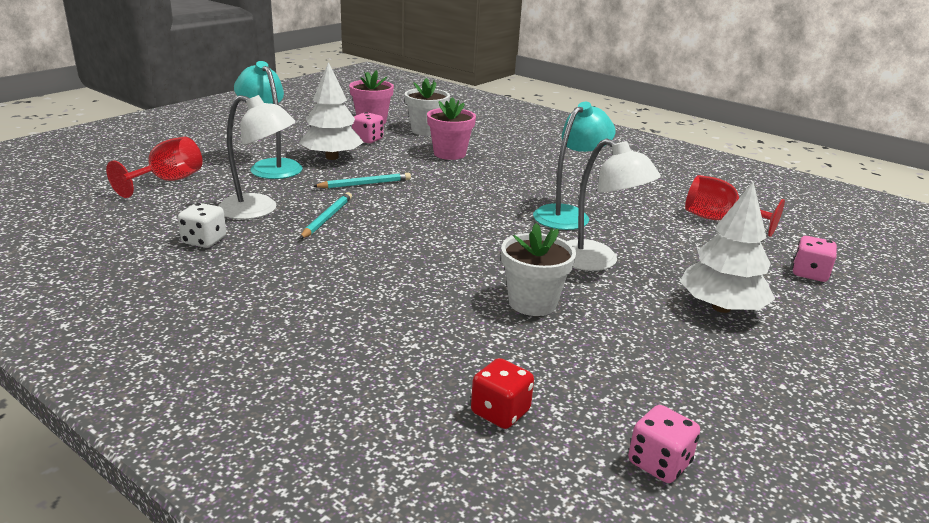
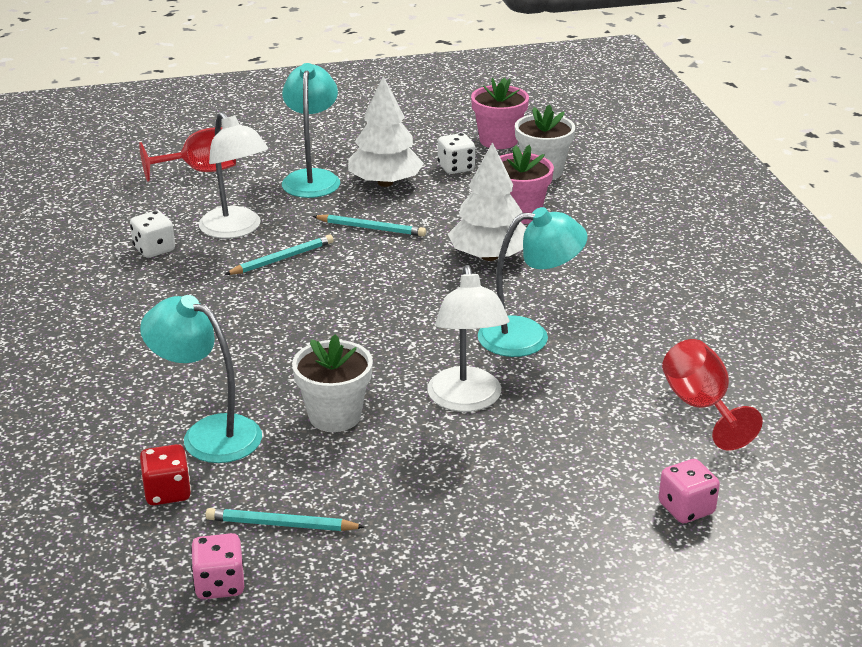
camera: 40 degrees right, 5 degrees up
(367, 140) = (456, 168): pink dice -> white dice
(461, 353) = (208, 434): none -> turquoise lamp
(623, 393) = (281, 524): none -> turquoise pencil
(721, 307) = (509, 497): white tree -> white tree (489, 256)

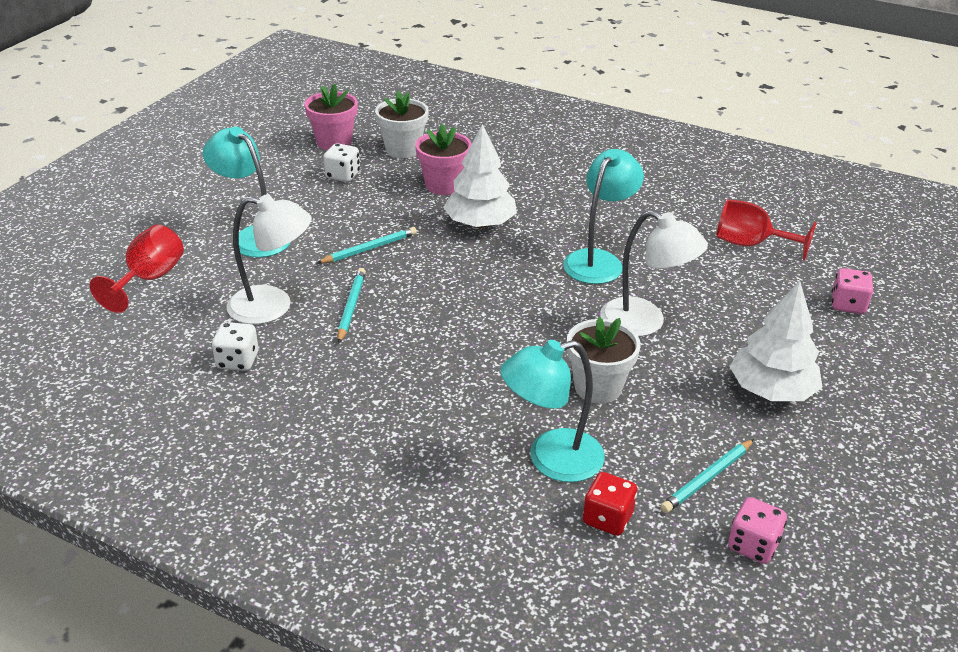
camera: 50 degrees left, 5 degrees up
(385, 183) = (314, 211): white tree -> white tree (771, 390)

